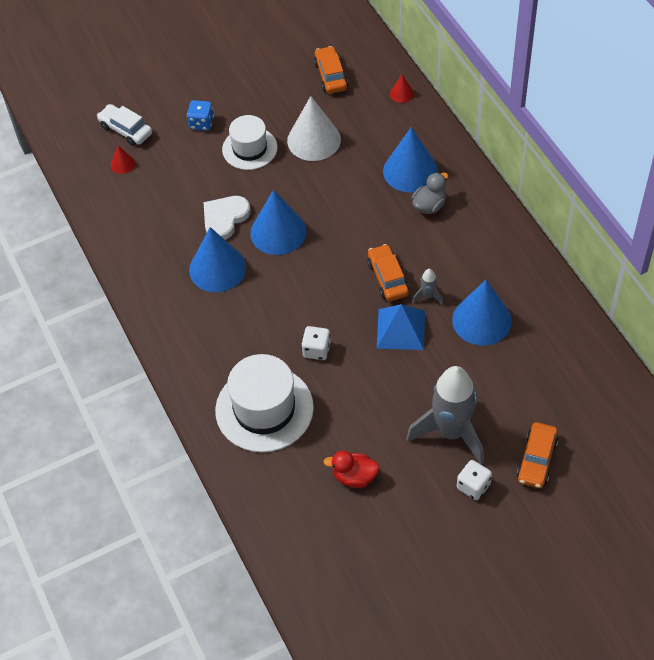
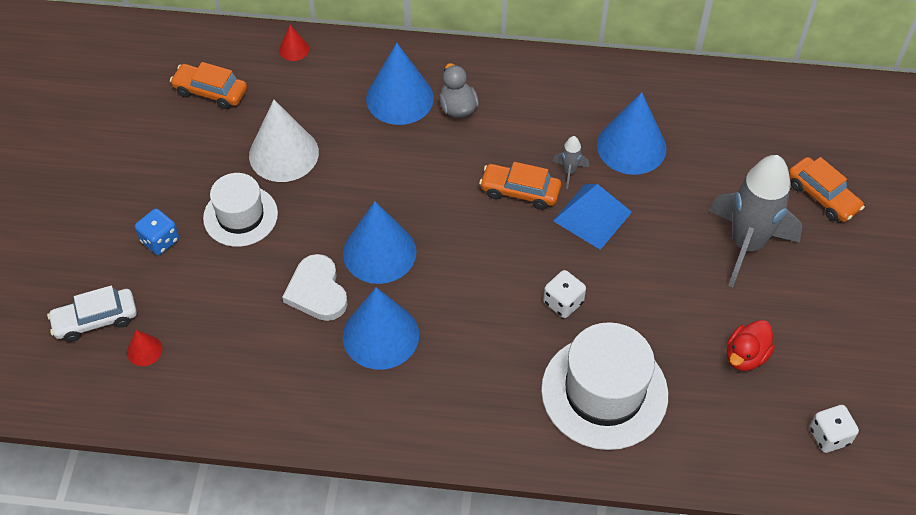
camera: 60 degrees left, 0 degrees up
(473, 486) = (820, 262): white dice -> white dice (829, 436)

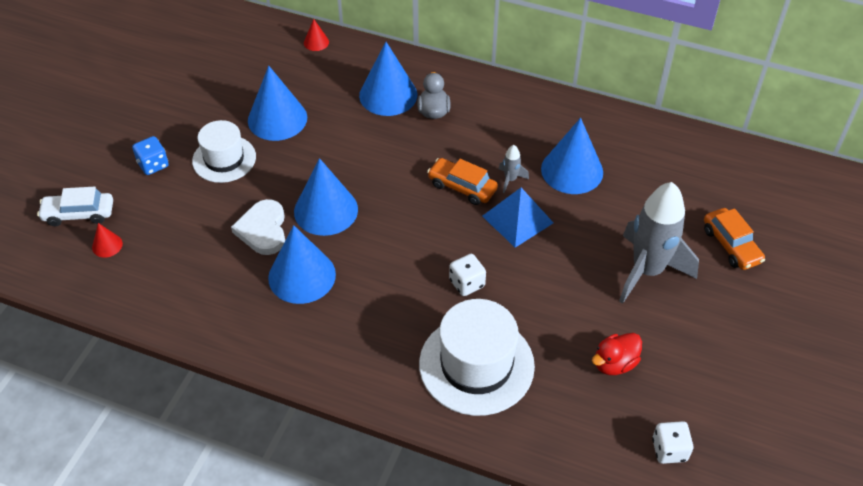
camera: 15 degrees right, 5 degrees down
(210, 92) = (237, 61): orange car -> none
(284, 154) = (277, 119): white cone -> blue cone

